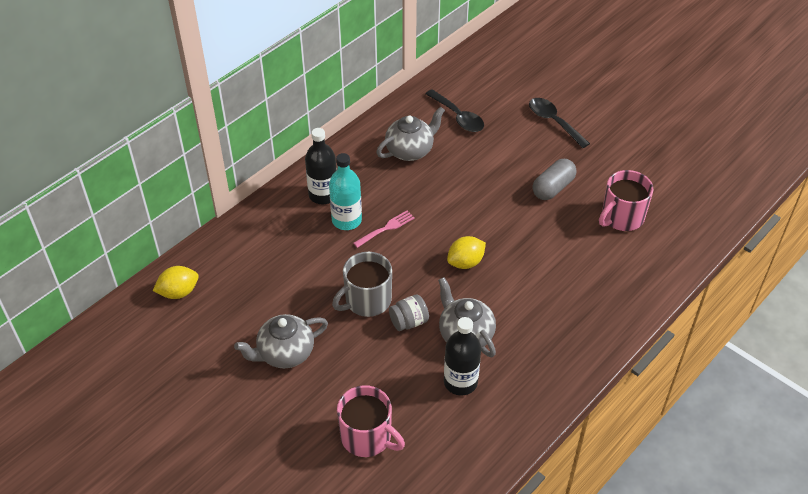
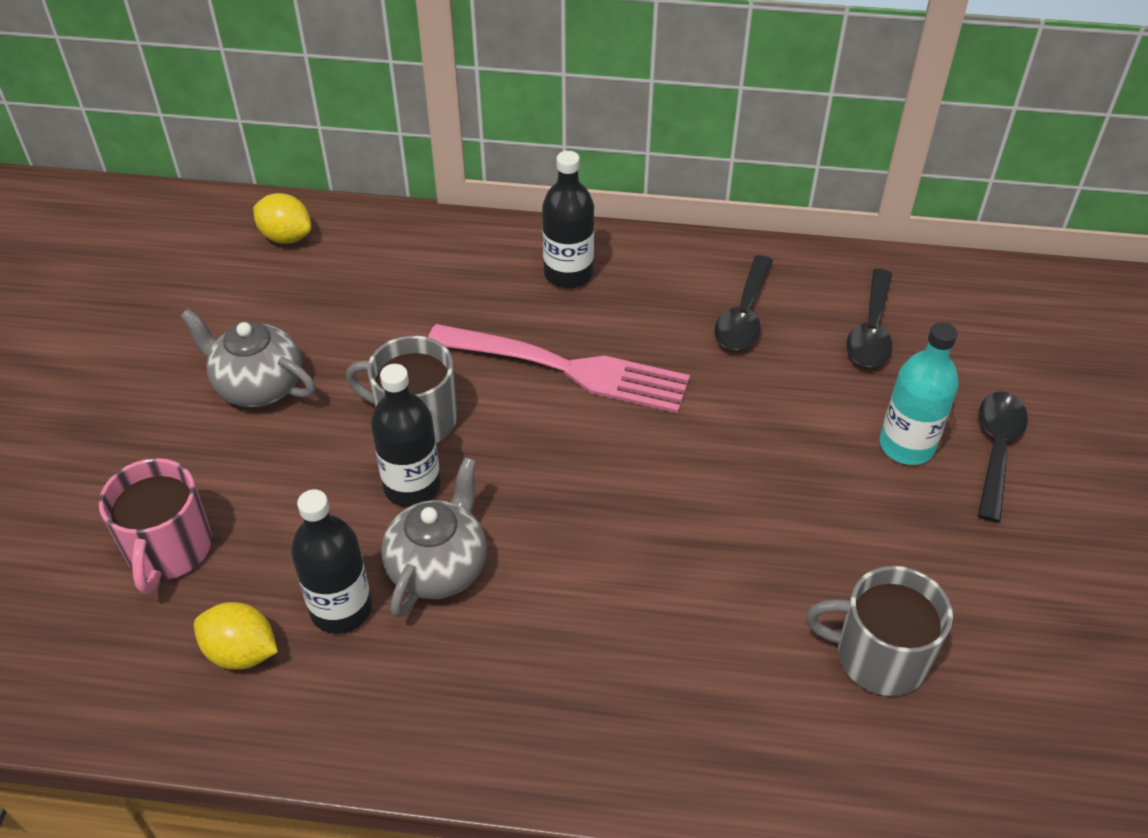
camera: 55 degrees right, 0 degrees up
(346, 220) = (544, 321): turquoise bottle -> turquoise bottle (906, 445)
(386, 228) = (567, 369): pink fork -> pink fork, size x2.19
(409, 322) = (412, 486): grey jar -> black bottle
(410, 150) = (744, 315): grey teapot -> black spoon
(465, 262) = (583, 493): yellow lemon -> yellow lemon (241, 652)
(553, 188) = (847, 524): grey capsule -> none
(621, 217) = (878, 656): pink mug -> grey mug

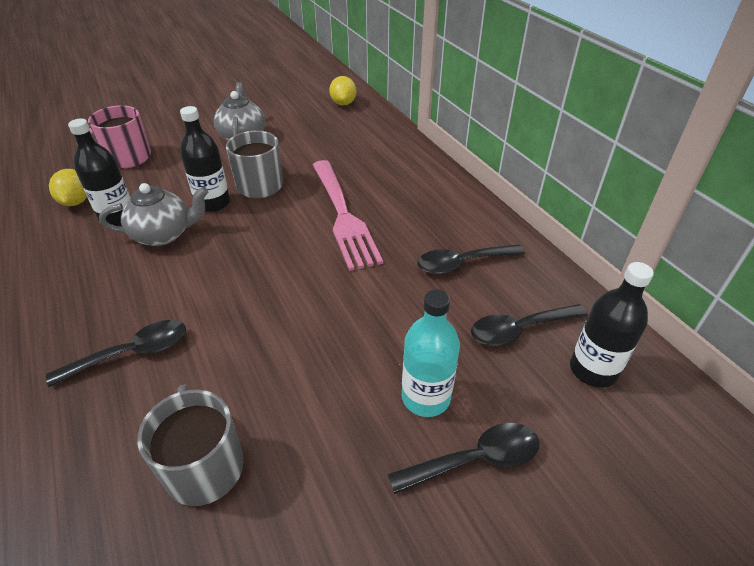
camera: 55 degrees right, 5 degrees down
(568, 274) = (416, 186): black bottle -> black bottle (593, 370)
(663, 673) = (132, 353): none -> black spoon

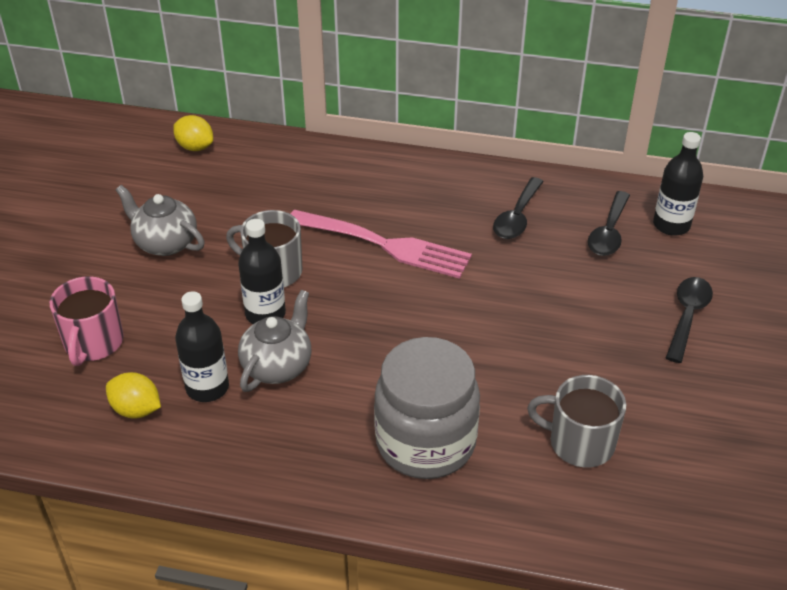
camera: 50 degrees left, 0 degrees up
(132, 353) = (425, 442): black spoon -> grey jar
(425, 397) = (622, 309): turquoise bottle -> none

